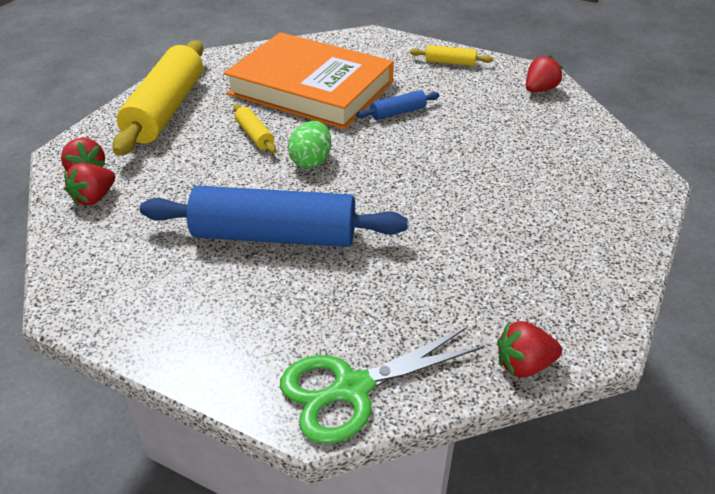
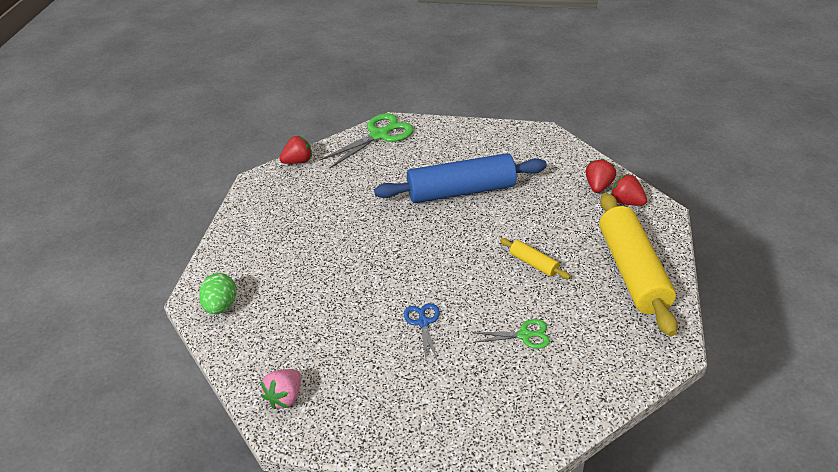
camera: 165 degrees right, 0 degrees up
(311, 88) = (524, 335): orange book -> green scissors
(311, 161) = (471, 250): green egg -> green egg (221, 306)
(398, 112) = (423, 323): blue rolling pin -> blue scissors
(450, 63) = (392, 423): yellow rolling pin -> none
(539, 90) = (285, 397): red strawberry -> pink strawberry

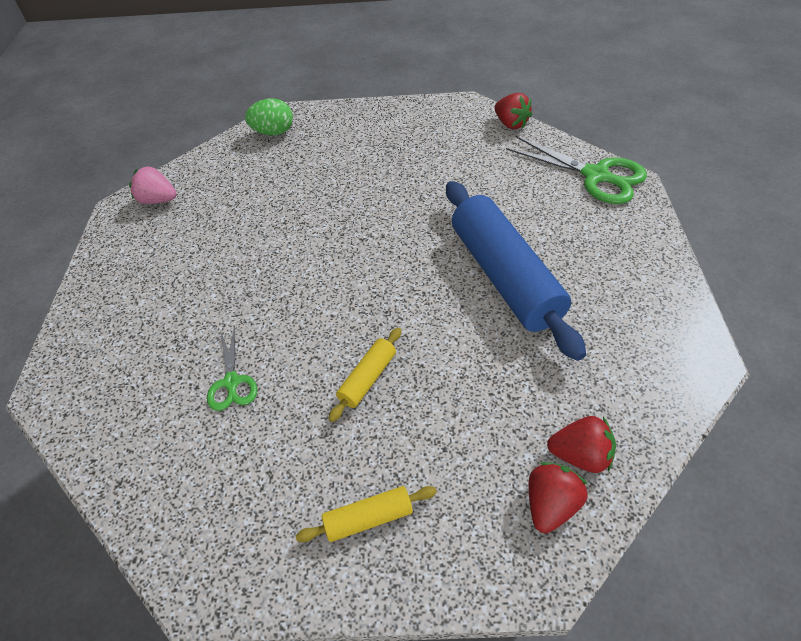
camera: 80 degrees right, 10 degrees up
(423, 323) = (253, 280): blue scissors -> none
(633, 271) = (368, 518): yellow rolling pin -> yellow rolling pin, size x0.43

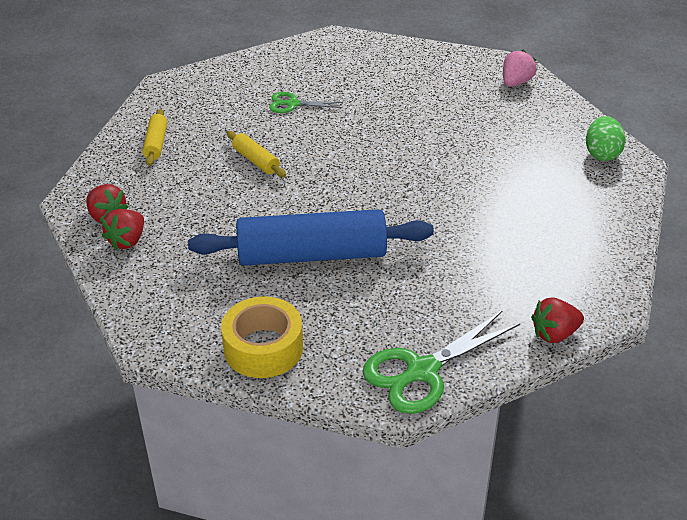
camera: 105 degrees right, 10 degrees down
(645, 272) = (263, 348): none -> yellow tape

